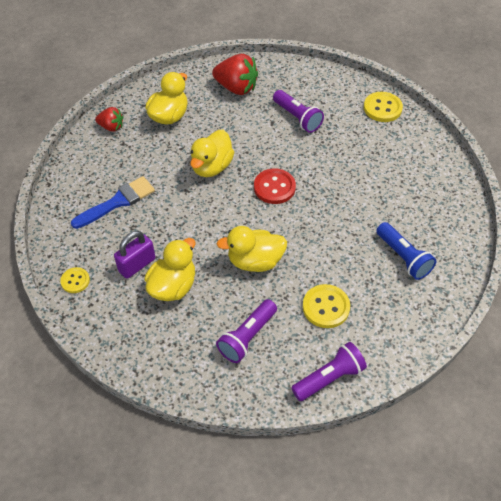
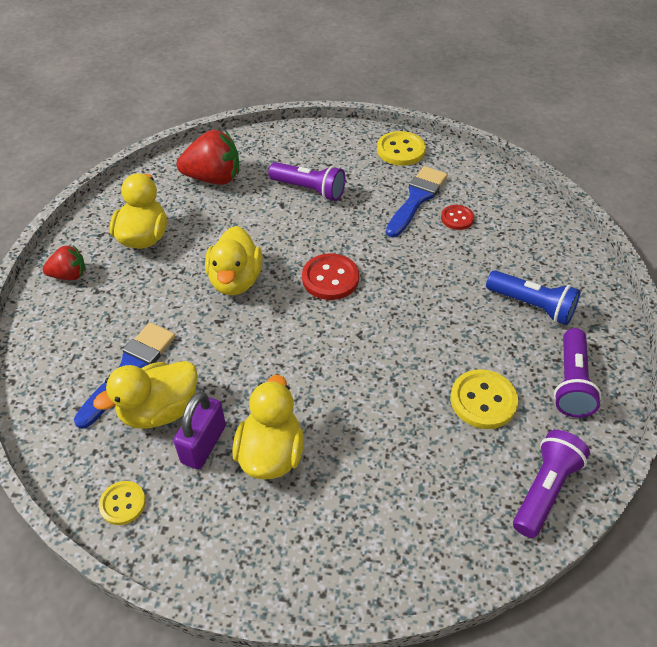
camera: 25 degrees left, 5 degrees down
(247, 337) = (410, 481): purple flashlight -> purple flashlight (571, 383)
(255, 261) = (360, 377): yellow duck -> yellow duck (159, 410)
(370, 150) = (417, 199): none -> blue brush
(391, 175) = (457, 218): none -> red button

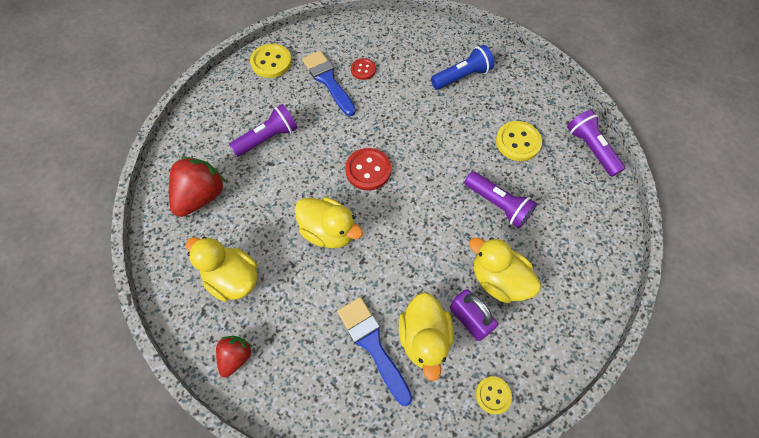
camera: 60 degrees left, 15 degrees up
(571, 383) = (528, 93): purple flashlight -> purple flashlight (498, 204)

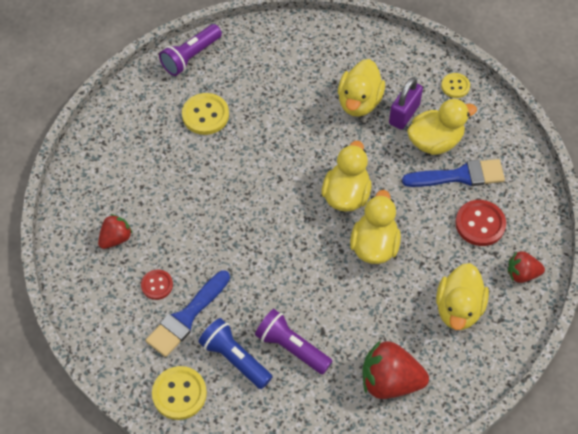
camera: 110 degrees left, 5 degrees down
(368, 170) = (292, 235): red button -> red button (480, 224)
(372, 344) = (459, 176): blue brush -> blue brush turned 135 degrees counterclockwise
(391, 227) = (346, 195): none -> yellow duck
(414, 55) = (116, 238): none -> red strawberry
(462, 77) = (134, 183): blue flashlight -> blue flashlight (235, 358)
(498, 204) = (285, 117): purple flashlight -> none

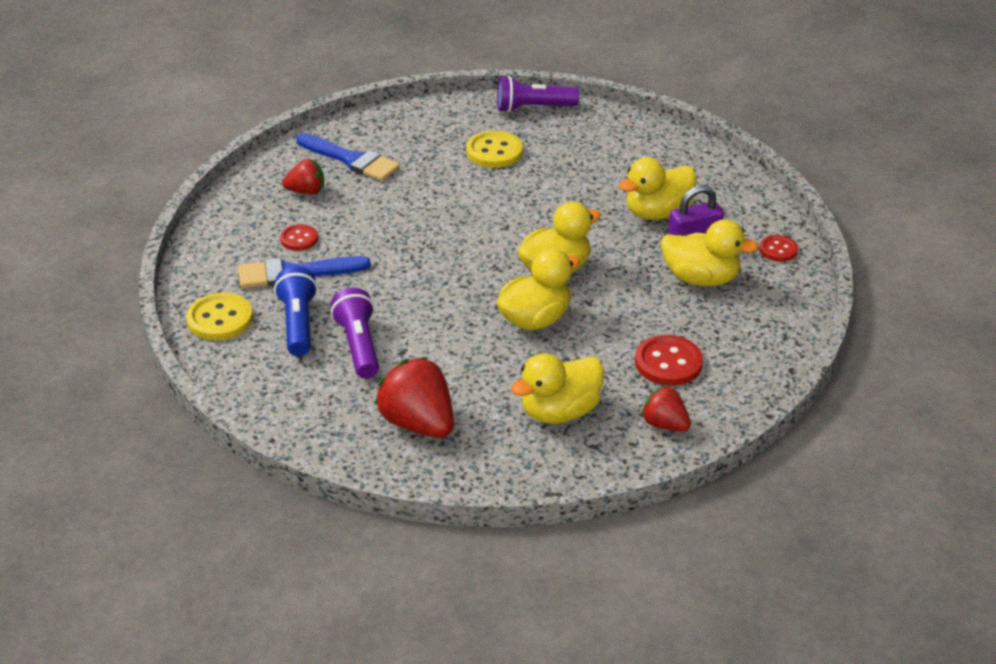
camera: 40 degrees right, 20 degrees down
(455, 86) = (778, 250): yellow button -> red button
(459, 176) = (693, 316): blue brush -> blue brush (351, 160)

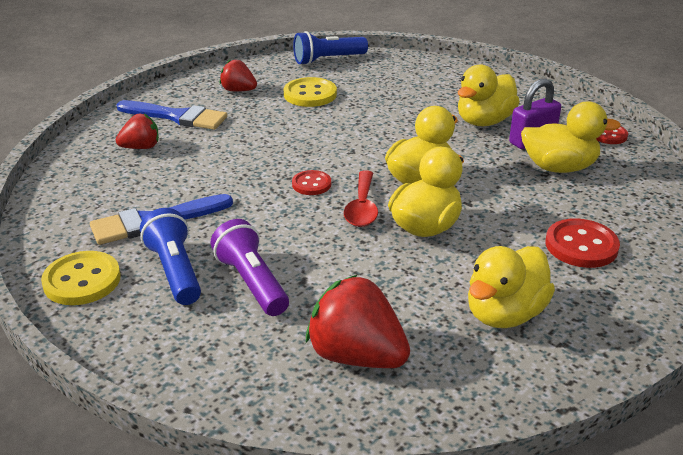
camera: 15 degrees left, 5 degrees down
(299, 239) = (148, 189): red button -> red button (311, 184)
(486, 290) = (362, 207): none -> red spoon
(533, 108) = (327, 60): purple flashlight -> blue flashlight
(664, 424) = (620, 307): red strawberry -> red strawberry (238, 90)

